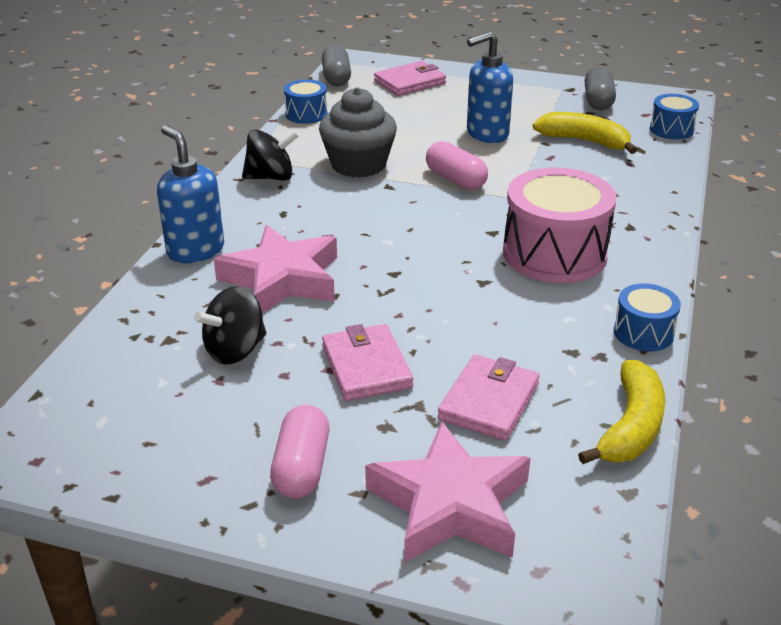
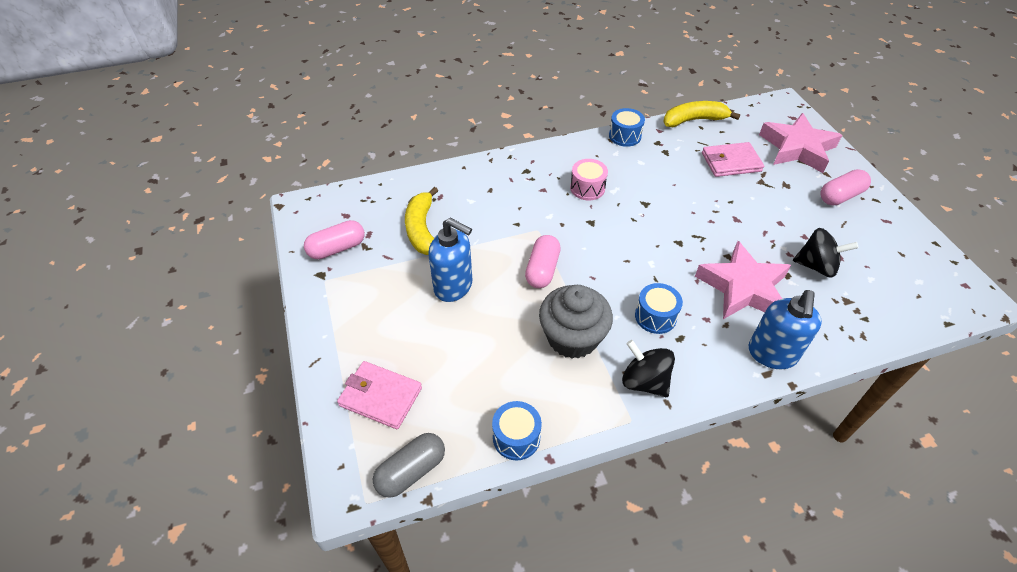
camera: 125 degrees left, 15 degrees up
(366, 367) = (761, 211): pink wallet -> none
(554, 254) = (587, 188): pink drum -> pink drum, size x0.51
(598, 101) = (337, 248): grey capsule -> pink capsule
(671, 129) = (366, 194): blue drum -> blue drum (655, 316)

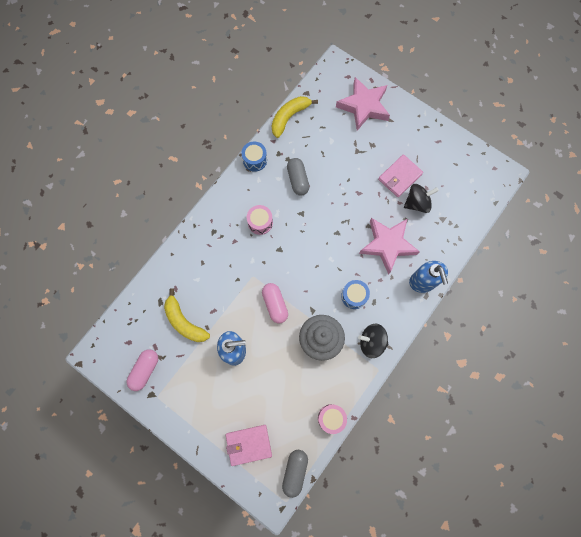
camera: 35 degrees left, 25 degrees up
(516, 437) = (331, 418): blue drum -> pink drum
(664, 173) = (297, 180): none -> grey capsule
(731, 162) = (331, 144): pink wallet -> pink wallet (399, 177)
(840, 196) = (406, 136): pink capsule -> none

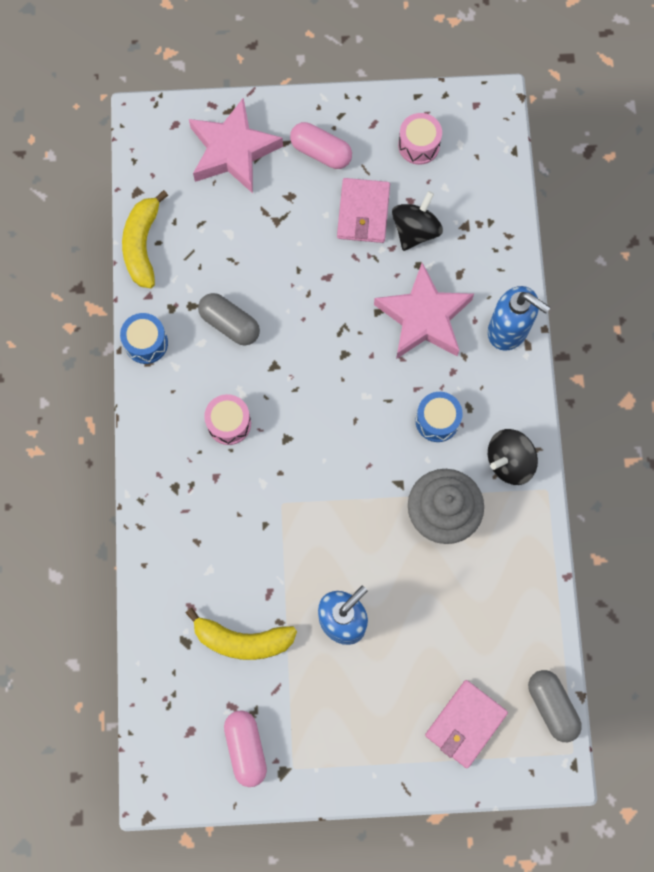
camera: 40 degrees left, 0 degrees up
(275, 304) = (344, 516): pink capsule -> pink capsule (321, 152)
(331, 418) = (540, 601): pink drum -> pink drum (419, 145)

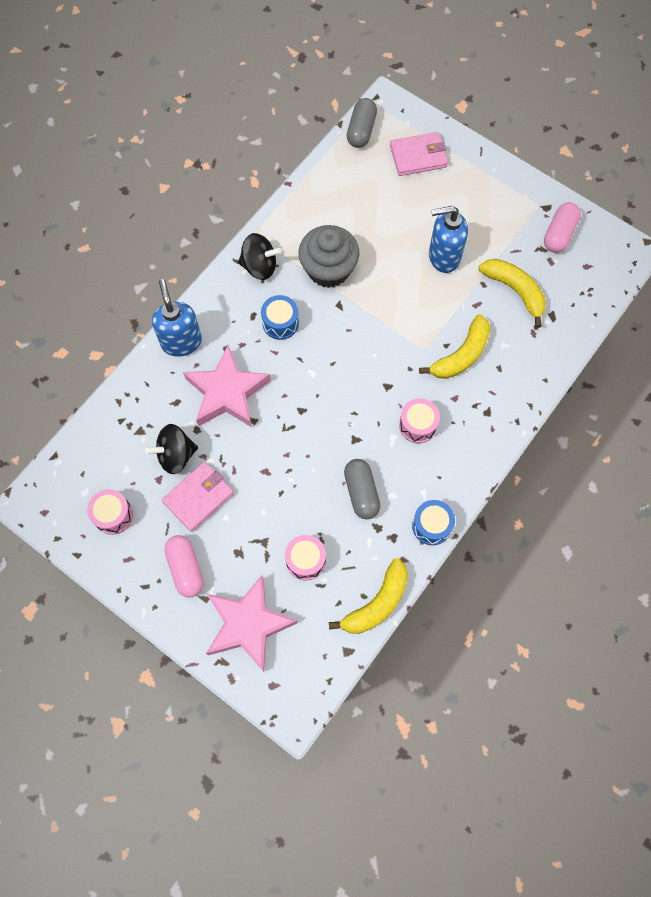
camera: 140 degrees left, 5 degrees down
(229, 233) = (305, 560): none -> pink drum
(242, 525) = (461, 355): none -> yellow banana

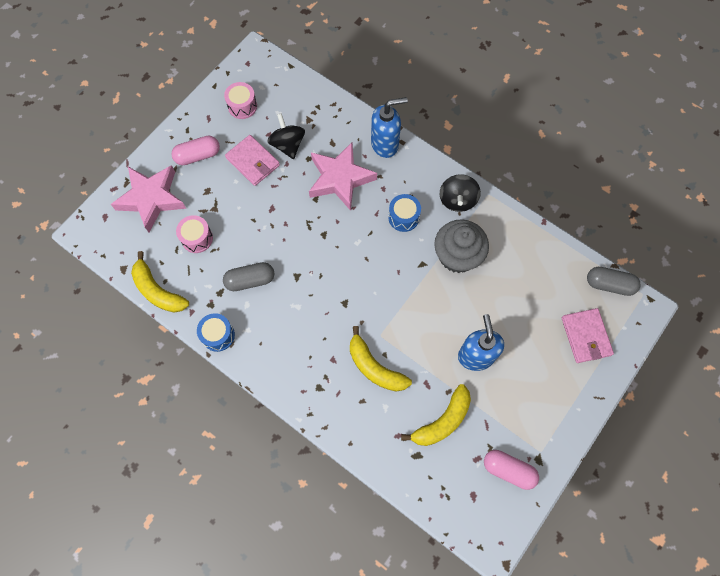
camera: 90 degrees right, 0 degrees up
(418, 425) = (308, 327): pink drum -> none

